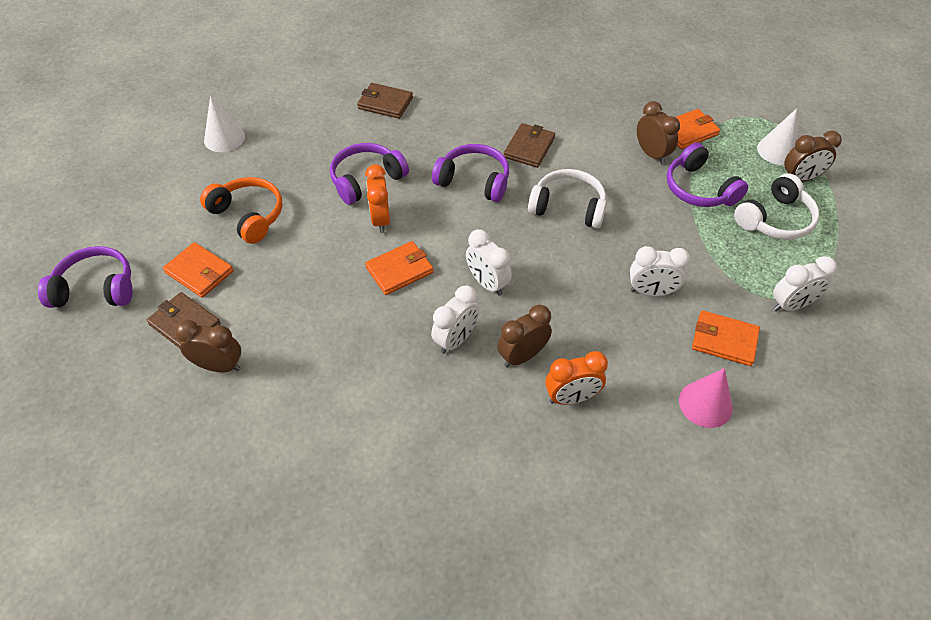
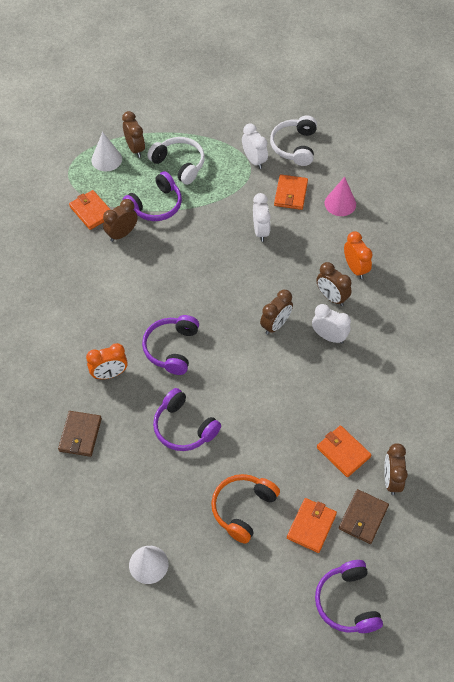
camera: 100 degrees left, 5 degrees up
(381, 220) = (228, 406): orange clock -> orange clock (109, 374)
(399, 270) = (276, 383): orange wallet -> orange wallet (343, 452)
(487, 283) = (275, 325): white clock -> brown clock
(529, 148) = (126, 315): brown wallet -> none
(568, 207) = (189, 283): white headphones -> white headphones (294, 146)

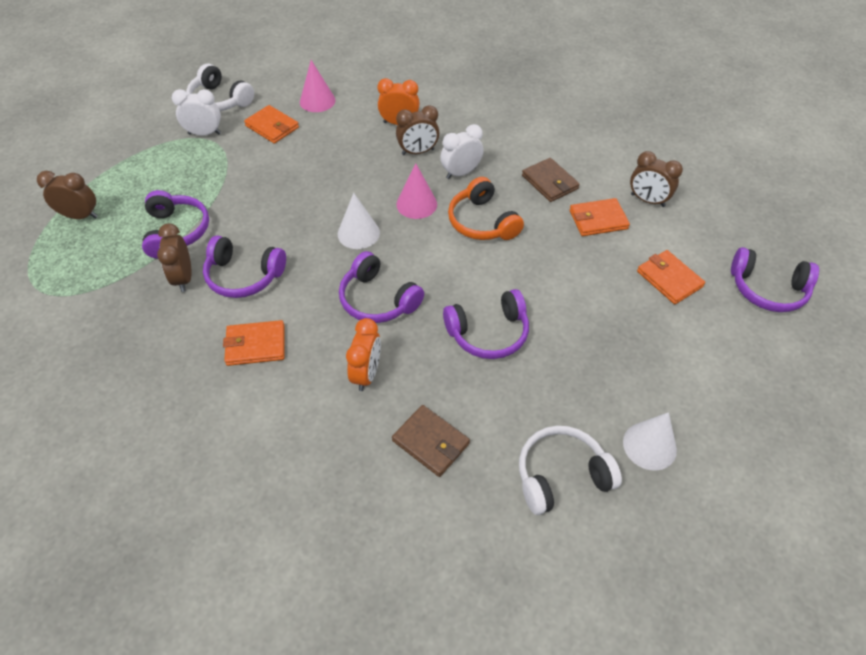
camera: 60 degrees left, 5 degrees down
(91, 211) = (122, 293): orange wallet -> orange wallet (255, 345)
(106, 159) = (65, 247): white cone -> white cone (358, 233)
(143, 264) = (244, 276): none -> purple headphones
(179, 164) = (144, 189): white headphones -> white headphones (561, 475)
(242, 509) = (620, 325): orange headphones -> orange headphones (482, 222)
(260, 231) = (294, 166): white clock -> none
(275, 325) = (416, 204): brown clock -> pink cone
(363, 518) = (678, 237): brown wallet -> brown wallet (550, 182)

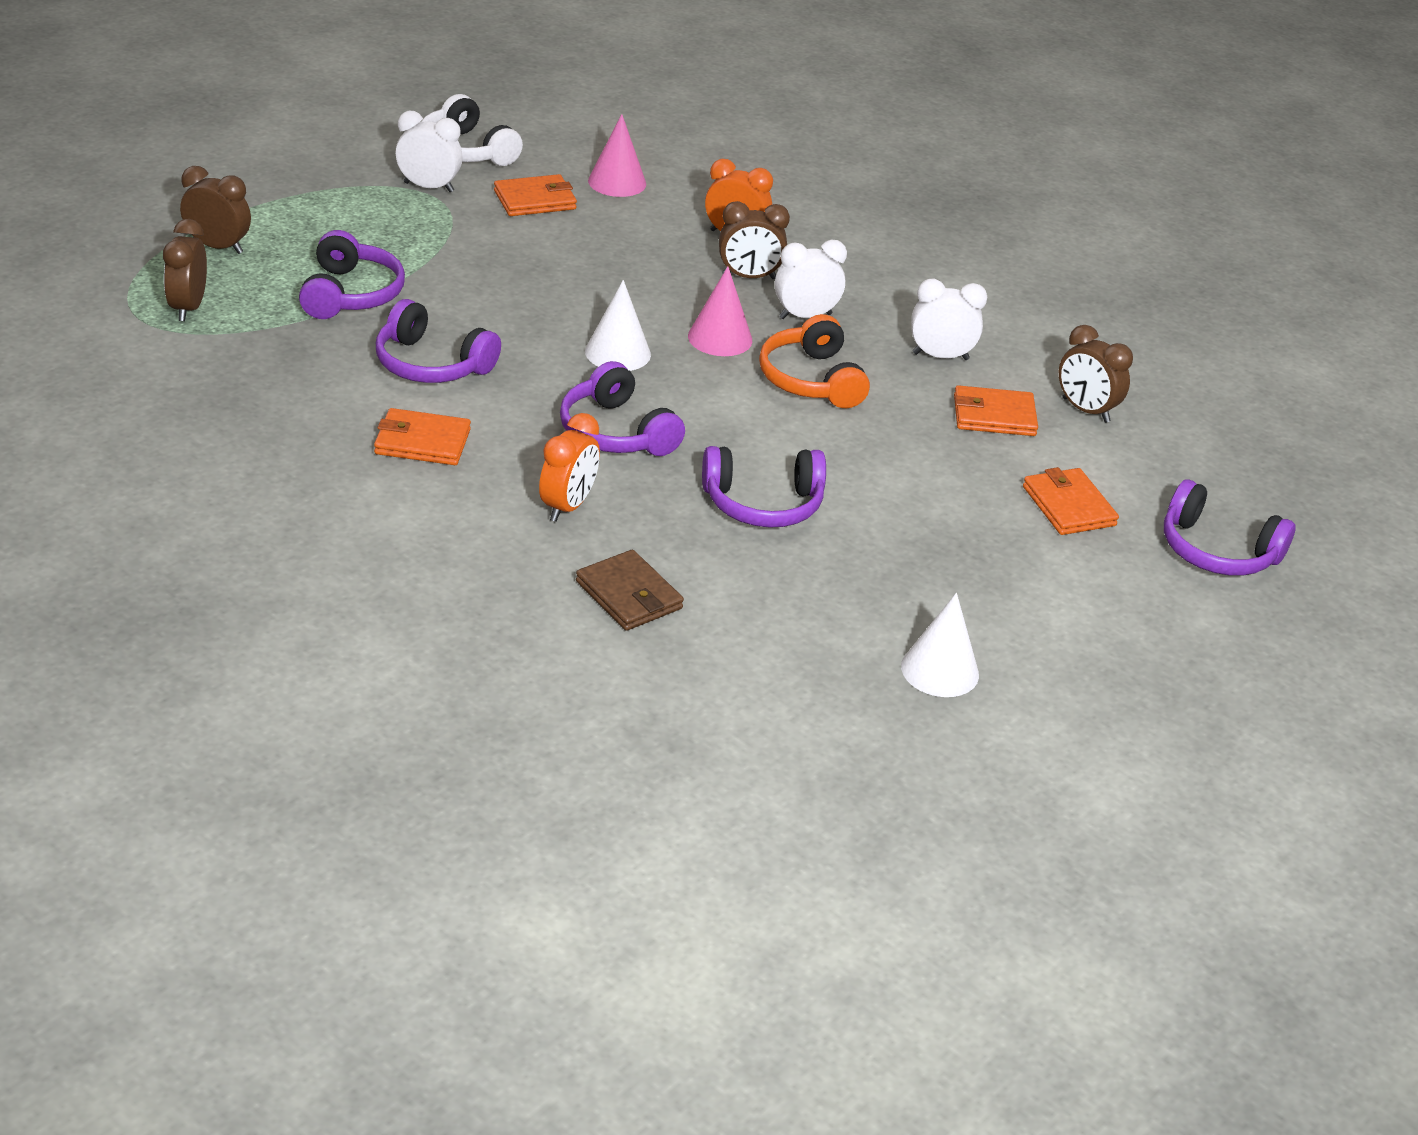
camera: 10 degrees right, 15 degrees down
(184, 278) = (345, 348): brown clock -> brown clock (188, 308)
(272, 127) = (535, 200): orange wallet -> orange wallet turned 75 degrees counterclockwise
(550, 182) = (940, 356): brown wallet -> white clock
(561, 475) = (797, 669): white headphones -> none

